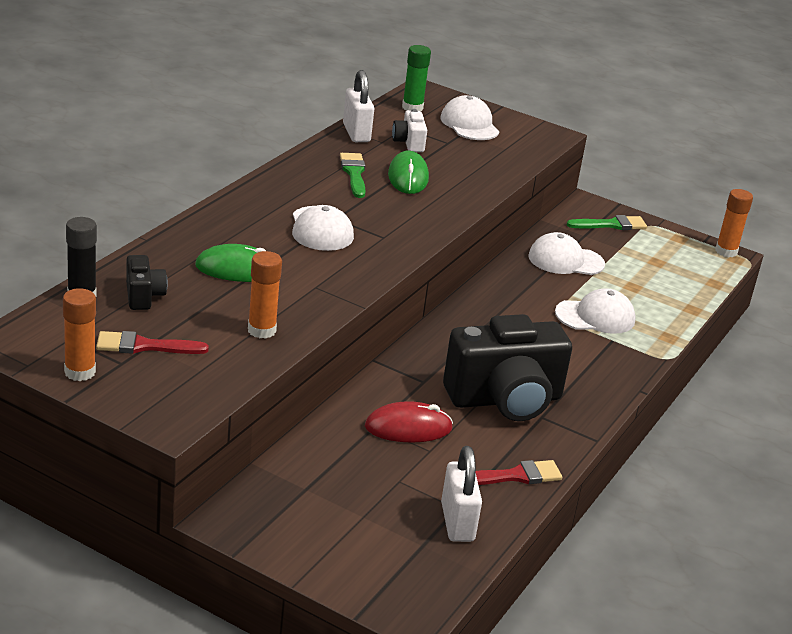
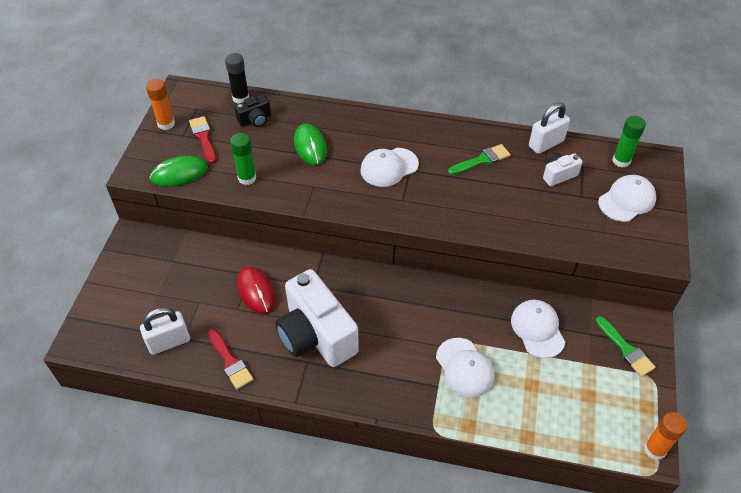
camera: 75 degrees right, 20 degrees up
(261, 330) = (247, 178): orange glue stick -> green glue stick
(408, 177) = (502, 189): green mouse -> green mouse (179, 173)
(505, 400) = (316, 335): black camera -> white camera

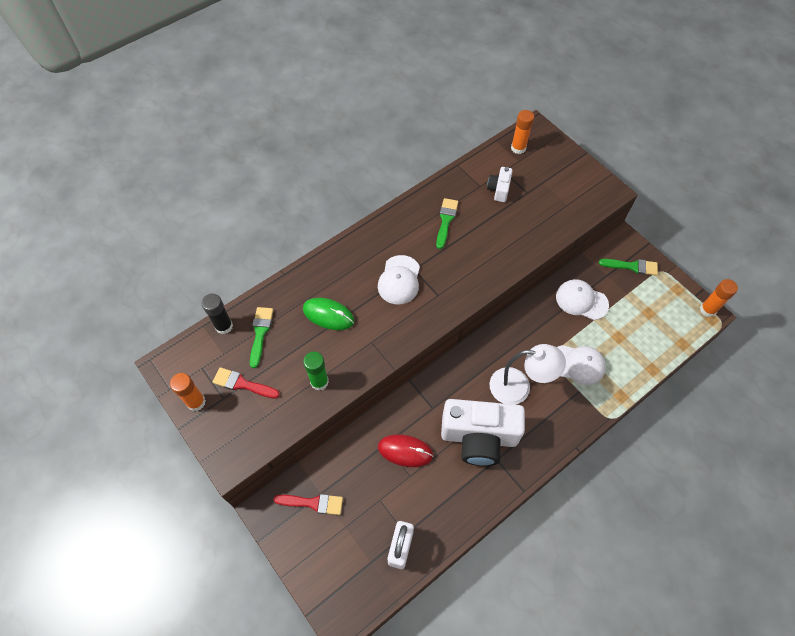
camera: 50 degrees left, 10 degrees up
(179, 173) = (266, 429): green mouse -> none
(230, 362) = (455, 513): red brush -> red brush (313, 503)
(255, 120) = (260, 333): black camera -> green brush
(394, 335) = (518, 387): none -> white lamp
(546, 144) = (466, 174): white padlock -> none
(621, 161) = (518, 148): green glue stick -> orange glue stick
(627, 200) = (552, 172): white cap -> none

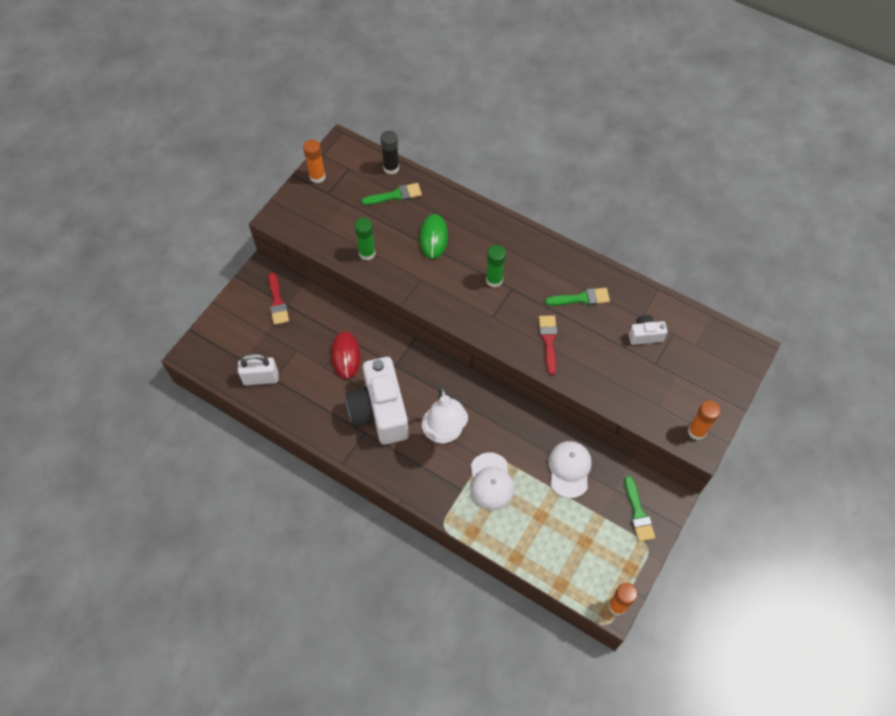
camera: 70 degrees right, 0 degrees up
(242, 384) = (344, 201): red brush -> red brush (548, 340)
(399, 280) = (494, 280): white cap -> green glue stick
(518, 148) = (712, 339): orange glue stick -> orange glue stick (696, 431)

